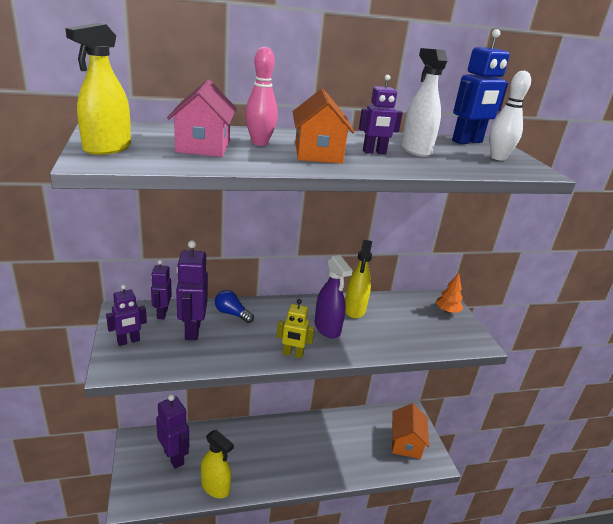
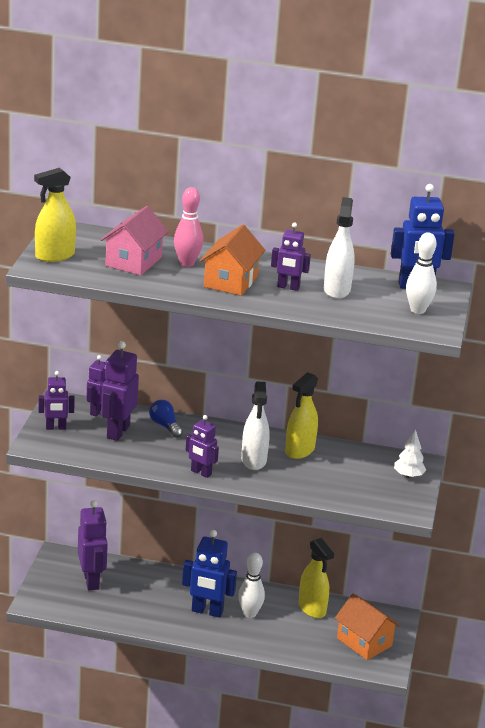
camera: 25 degrees right, 0 degrees up
(215, 487) = (122, 616): yellow spray bottle -> yellow spray bottle (312, 608)
(281, 455) = (207, 611): none -> blue robot
(293, 354) = (201, 473): yellow robot -> purple robot
(313, 445) = (250, 613): none -> white bowling pin
(327, 328) = (254, 460): purple spray bottle -> white spray bottle
(406, 442) = (364, 642): orange house -> orange house turned 75 degrees counterclockwise
(447, 311) = (408, 475): orange tree -> white tree

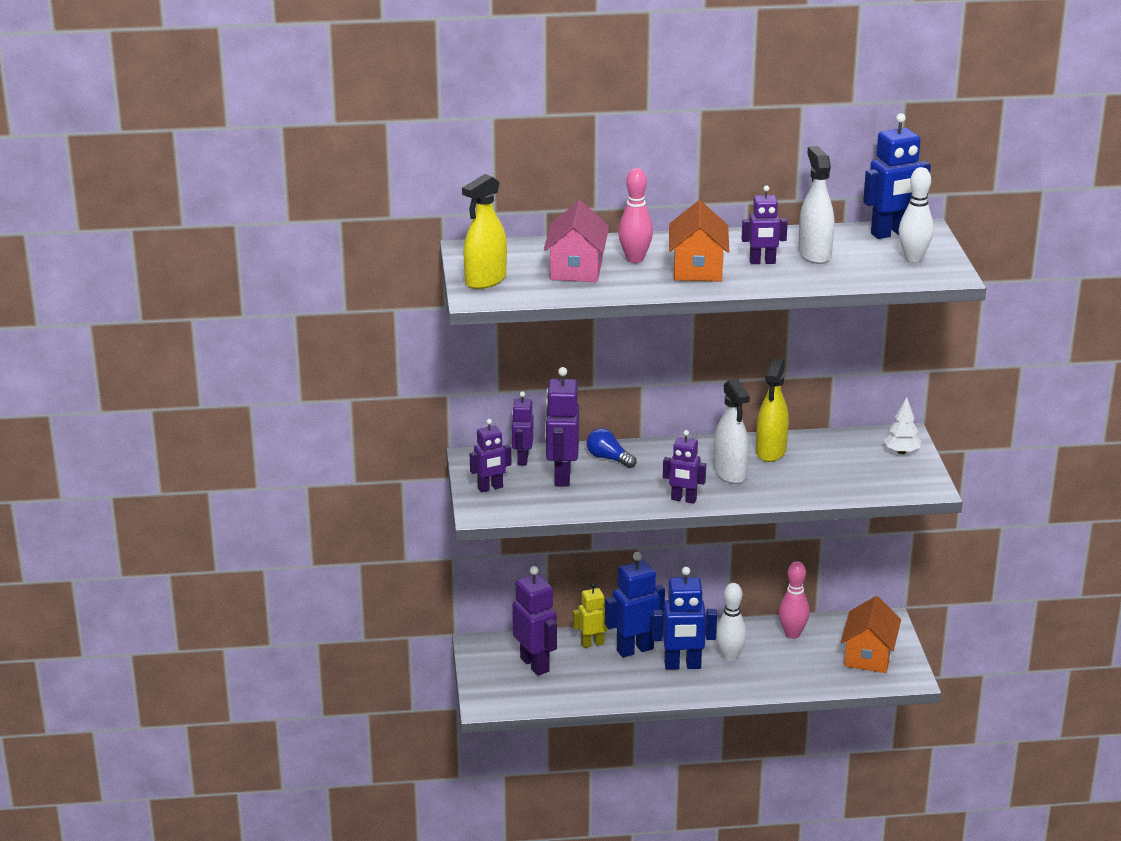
camera: 15 degrees left, 0 degrees up
(147, 575) = (592, 643): none -> yellow robot
(177, 589) = (634, 649): none -> blue robot
(312, 608) = (792, 634): yellow spray bottle -> pink bowling pin
(364, 642) = (869, 655): orange house -> orange house turned 75 degrees clockwise

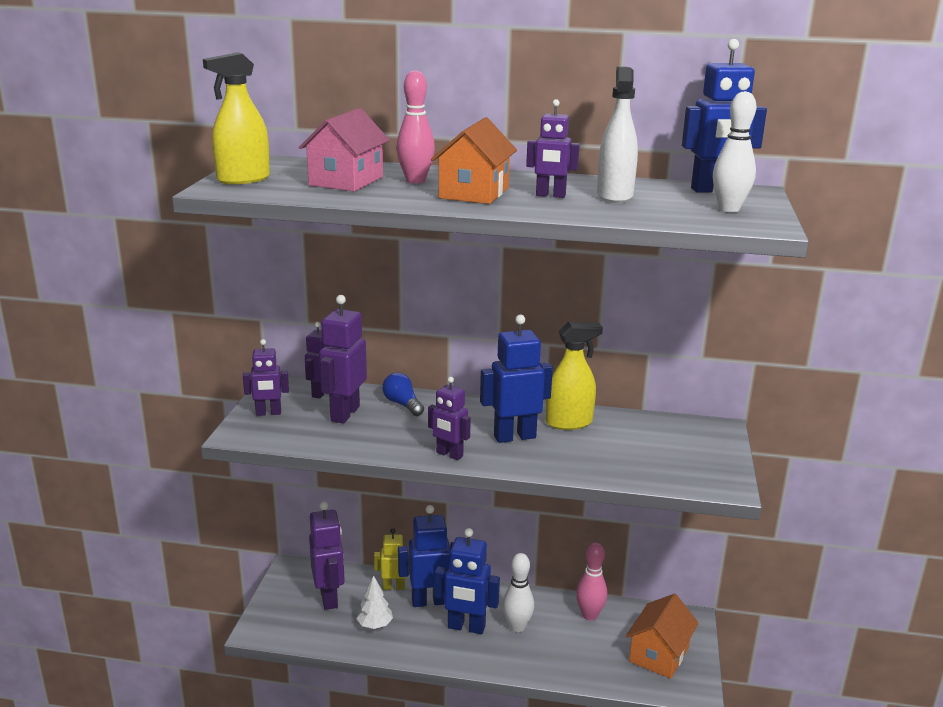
camera: 15 degrees right, 5 degrees down
(730, 473) = (514, 436): white spray bottle -> blue robot
(771, 452) = (569, 422): yellow spray bottle -> yellow spray bottle turned 135 degrees counterclockwise
(901, 452) = (709, 444): white tree -> white tree (375, 625)

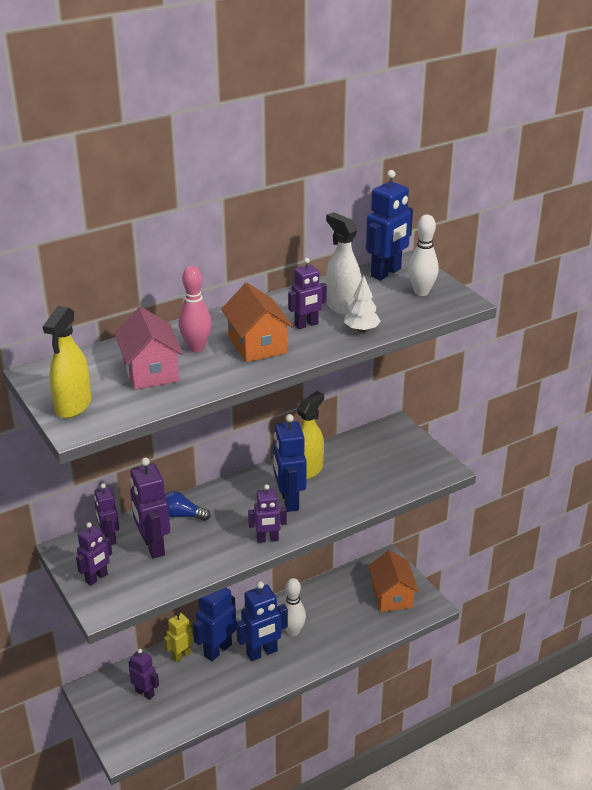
camera: 40 degrees left, 10 degrees up
(329, 598) = (145, 693): purple robot -> purple robot, size x0.63
(375, 625) = (200, 691): white tree -> white tree (361, 329)
(514, 436) = (289, 501): blue robot -> blue robot turned 45 degrees counterclockwise
(589, 615) = (327, 594): pink bowling pin -> none

